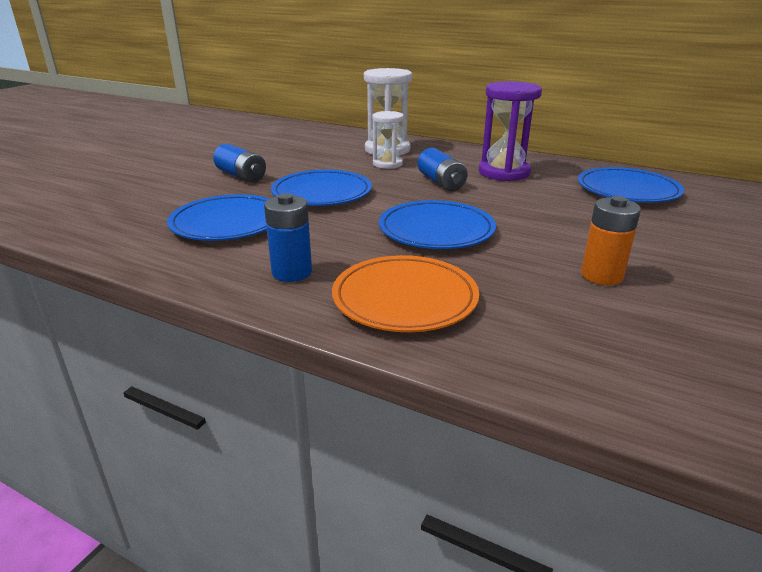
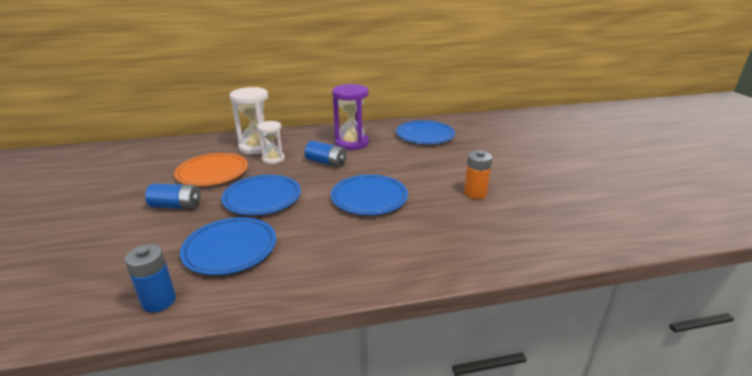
camera: 40 degrees left, 0 degrees up
(292, 272) = (330, 264): blue battery -> blue battery (159, 301)
(405, 298) = (412, 249): orange plate -> orange plate (212, 172)

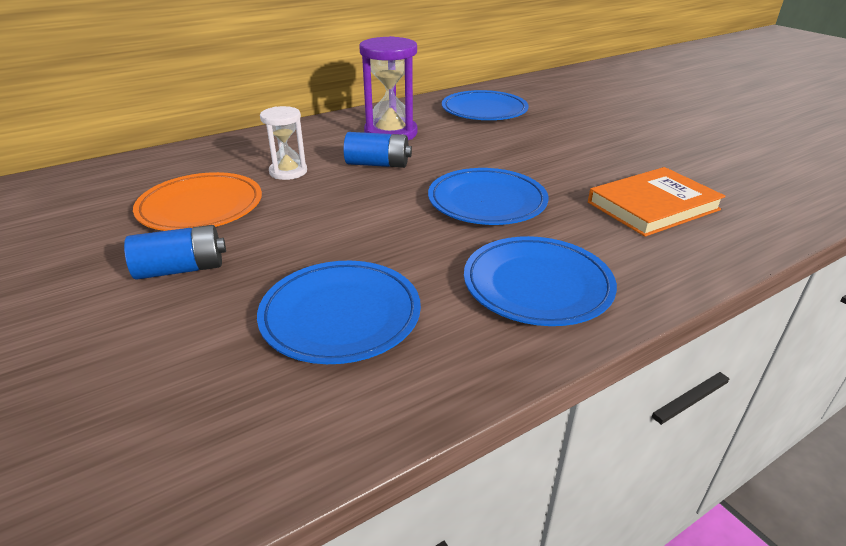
camera: 20 degrees left, 5 degrees up
(159, 301) = (290, 429): blue battery -> none
(257, 147) = (244, 159): white hourglass -> none
(262, 198) = (323, 230): blue plate -> blue plate (537, 285)
(474, 221) = (653, 206): none -> orange book
(475, 193) = (619, 172): orange battery -> none

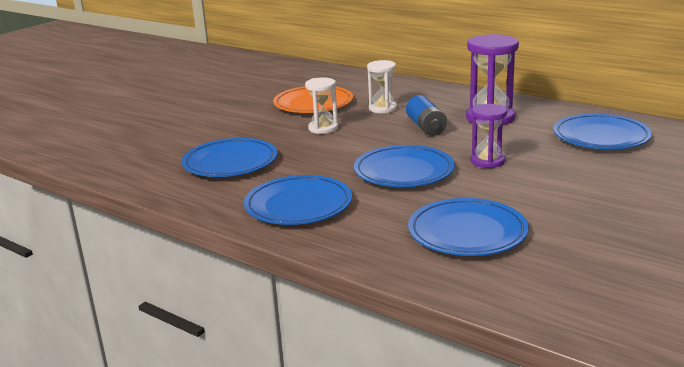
camera: 70 degrees right, 10 degrees down
(181, 269) = (247, 120): blue battery -> none
(301, 219) = (323, 128): none -> white hourglass
(497, 160) = (487, 161): none -> purple hourglass
(653, 206) = (467, 232): orange book -> blue plate

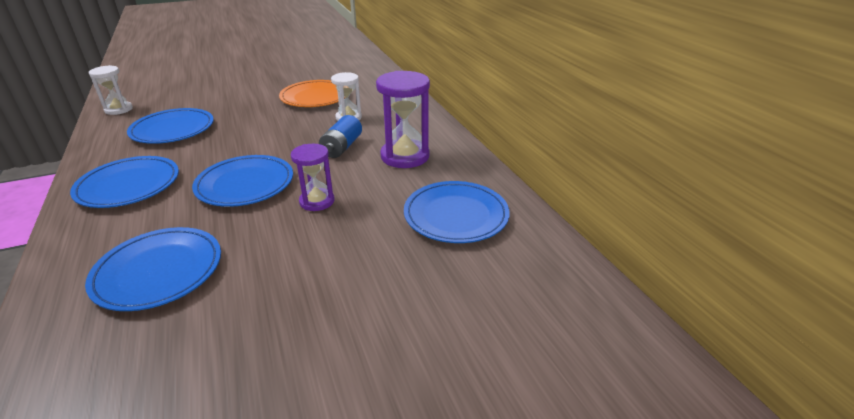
camera: 30 degrees right, 10 degrees up
(323, 128) = (278, 121): white hourglass -> white hourglass (119, 109)

